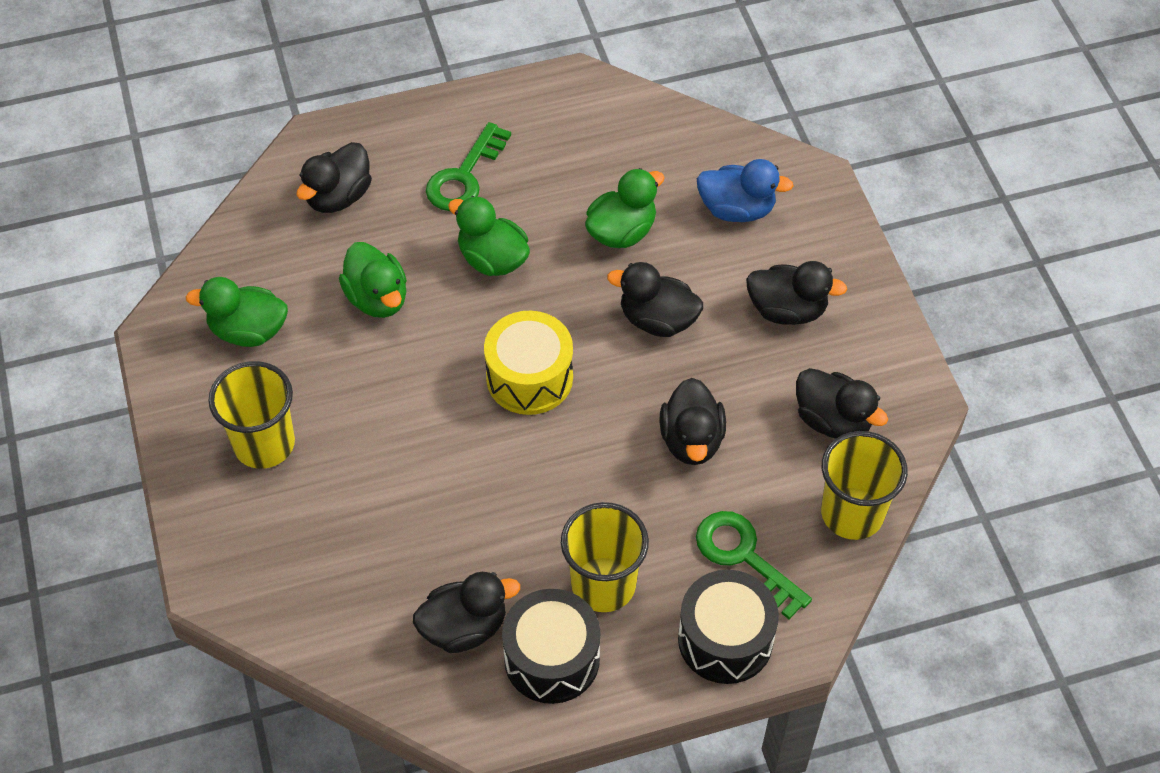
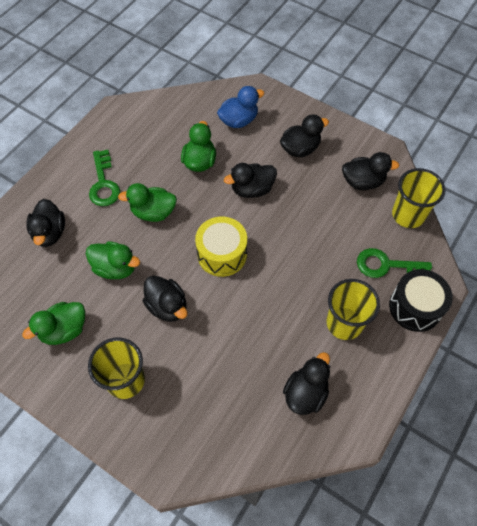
camera: 40 degrees left, 5 degrees up
(552, 658) = (356, 375): black drum -> none
(691, 440) = (317, 231): black duck -> black duck (167, 306)

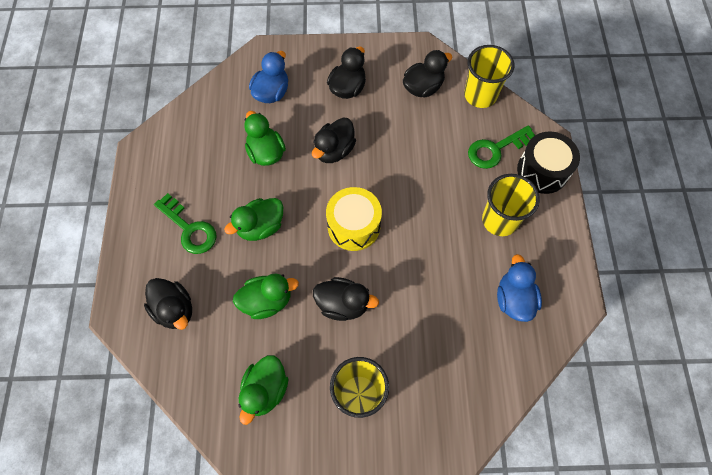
camera: 35 degrees left, 5 degrees up
(305, 393) = (514, 299): black duck -> blue duck

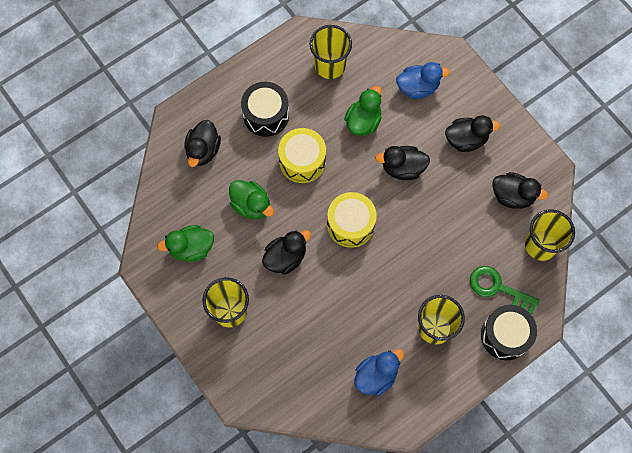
camera: 55 degrees right, 5 degrees up
(189, 228) = (266, 115): green key -> black drum
(191, 145) = (330, 65): none -> yellow cup
(260, 227) = (302, 161): green duck -> yellow drum
(343, 304) = (285, 257): black duck -> black duck turned 105 degrees counterclockwise

